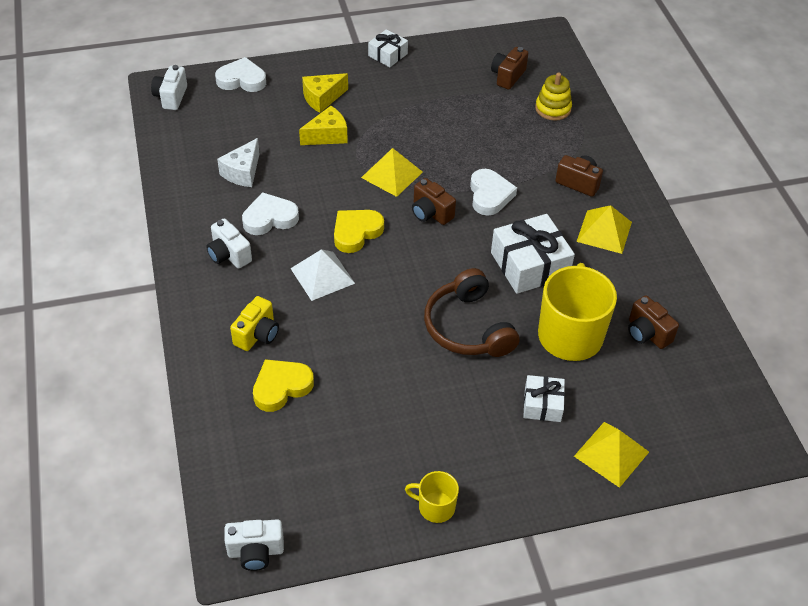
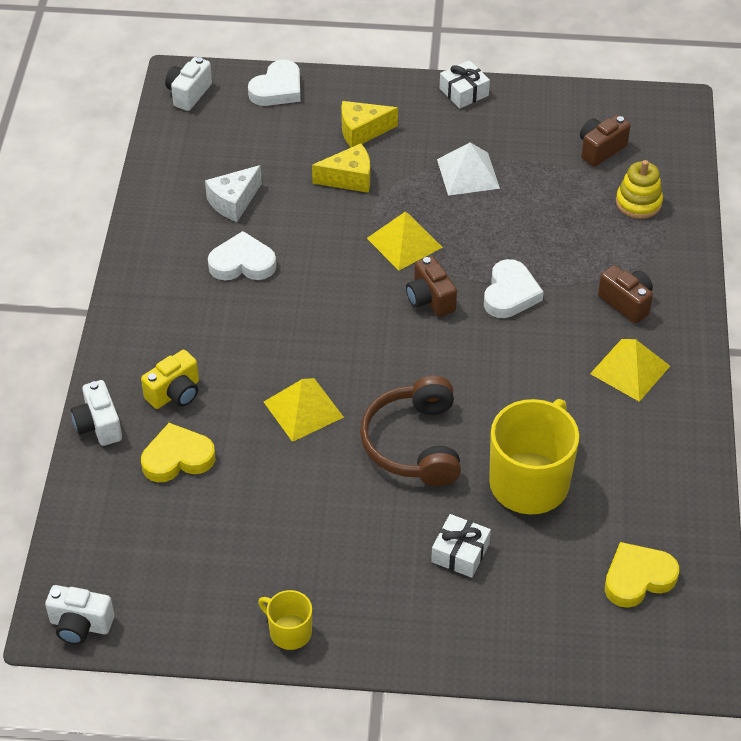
camera: 20 degrees right, 0 degrees up
(229, 255) = (180, 295): white camera -> white camera (98, 425)
(242, 80) = (277, 89): white heart -> white heart turned 105 degrees clockwise
(322, 275) = (274, 344): white pyramid -> white pyramid (468, 173)
(356, 232) = (333, 302): yellow heart -> yellow heart (638, 578)
(529, 265) = (520, 388): white gift -> none
(611, 453) = (514, 628): yellow pyramid -> yellow pyramid (303, 409)
(647, 333) = (623, 503): brown camera -> none

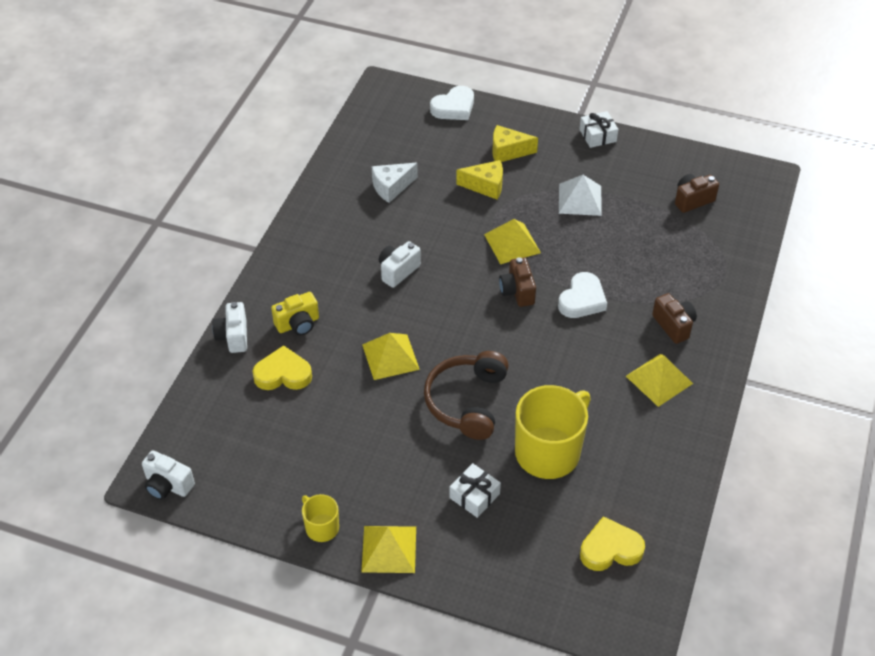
camera: 15 degrees right, 0 degrees up
(188, 94) = (385, 99): white camera -> white camera (398, 271)
(242, 263) = (382, 235): white heart -> none
(379, 638) = (389, 549): none -> yellow pyramid
(638, 203) = (709, 248): yellow stacking toy -> none

